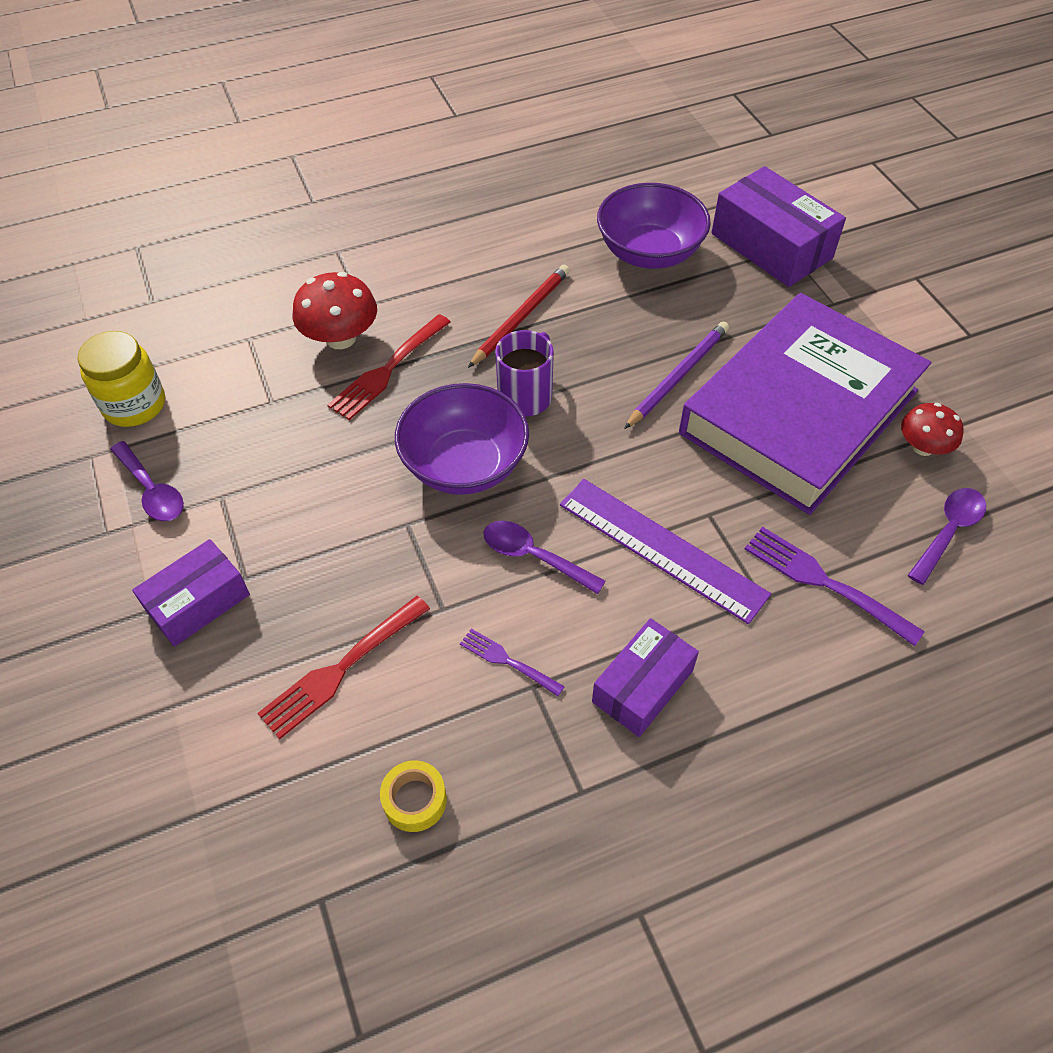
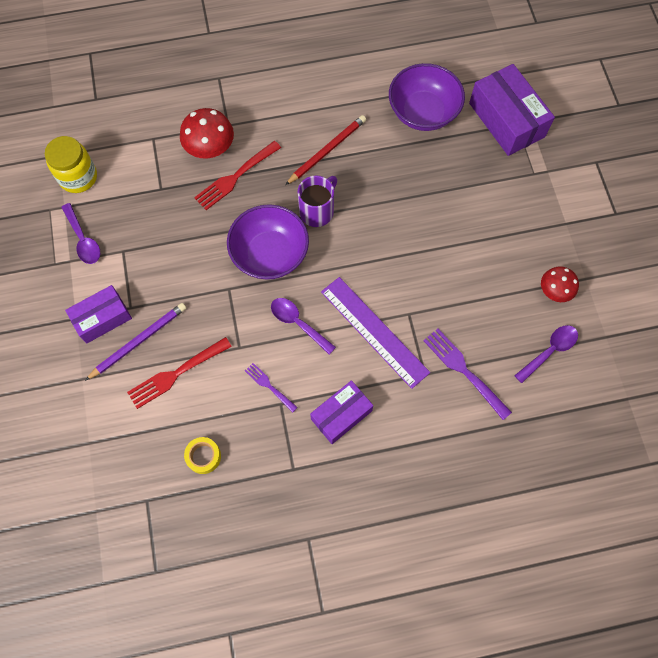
camera: 10 degrees right, 15 degrees up
(678, 376) = (416, 213): purple pencil -> purple pencil (139, 341)
(799, 412) = (485, 252): purple book -> none

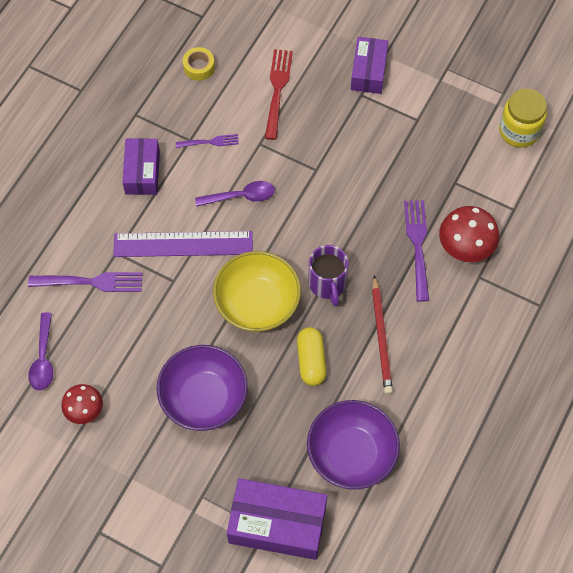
camera: 130 degrees right, 5 degrees down
(83, 239) = (452, 99): purple spoon -> none
(139, 341) = (327, 83): purple pencil -> none
(236, 176) = (418, 246): red fork -> purple fork
(270, 254) = (320, 219): purple bowl -> purple bowl (204, 398)
(374, 244) = (257, 303): none -> yellow bowl
(383, 179) = (311, 361): none -> yellow capsule

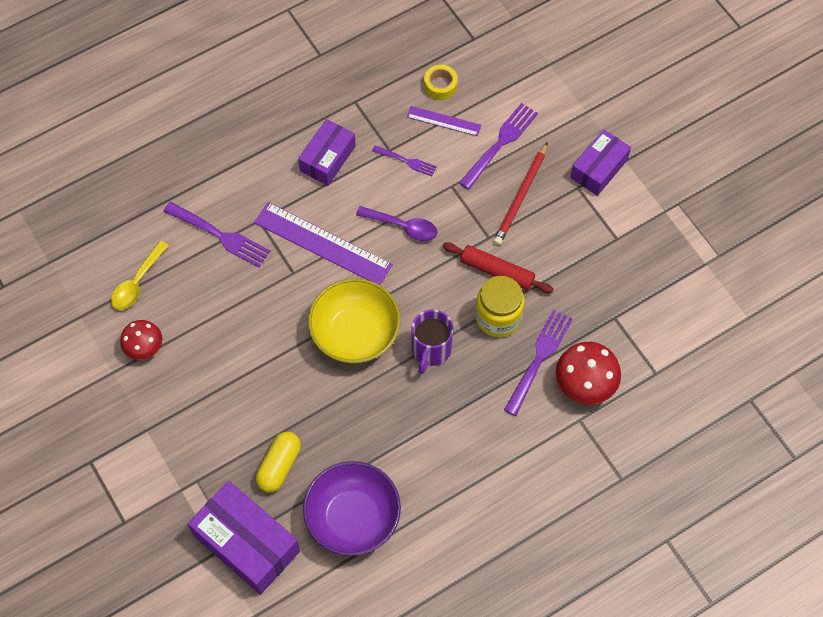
camera: 30 degrees right, 0 degrees up
(43, 358) = (137, 282): purple spoon -> yellow spoon
(204, 398) = (253, 394): purple bowl -> none
(220, 94) = (443, 121): none -> purple ruler
(277, 91) = (500, 144): red fork -> purple fork
(311, 361) = (370, 412): yellow capsule -> yellow capsule (279, 466)
(340, 193) = (497, 271): none -> red rolling pin
(381, 337) = (449, 426): red pencil -> red pencil (521, 196)
(519, 131) = (710, 300): yellow jar -> yellow jar (498, 317)

